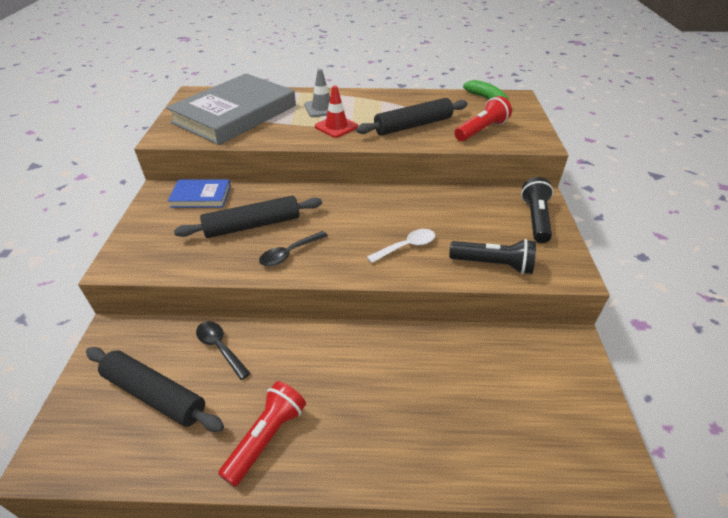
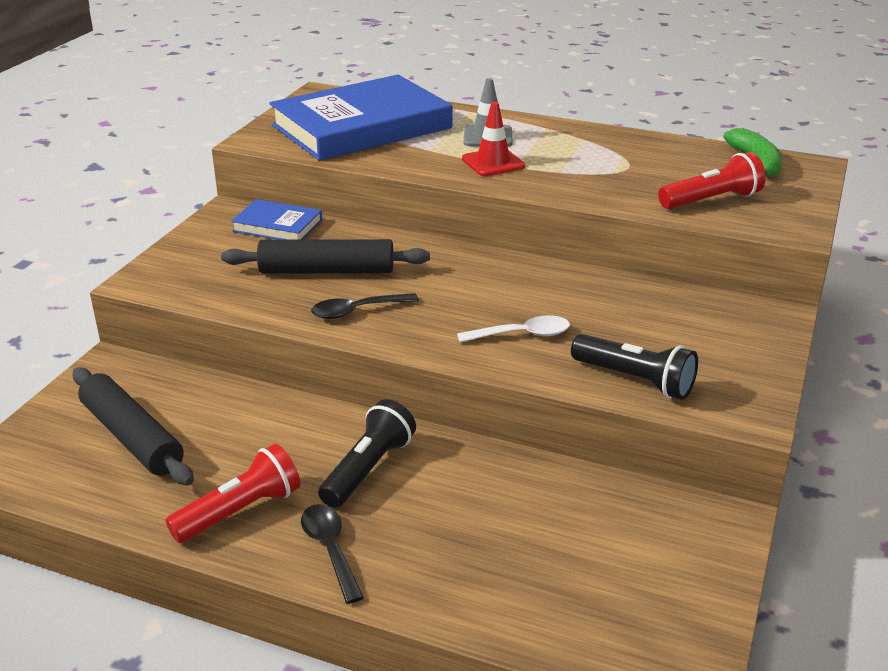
camera: 20 degrees right, 10 degrees down
(220, 347) = (229, 409): black spoon -> black spoon (330, 549)
(235, 114) = (362, 127): grey book -> blue book
(413, 125) = (609, 178): black rolling pin -> none
(535, 219) = (744, 340): black flashlight -> black flashlight (368, 469)

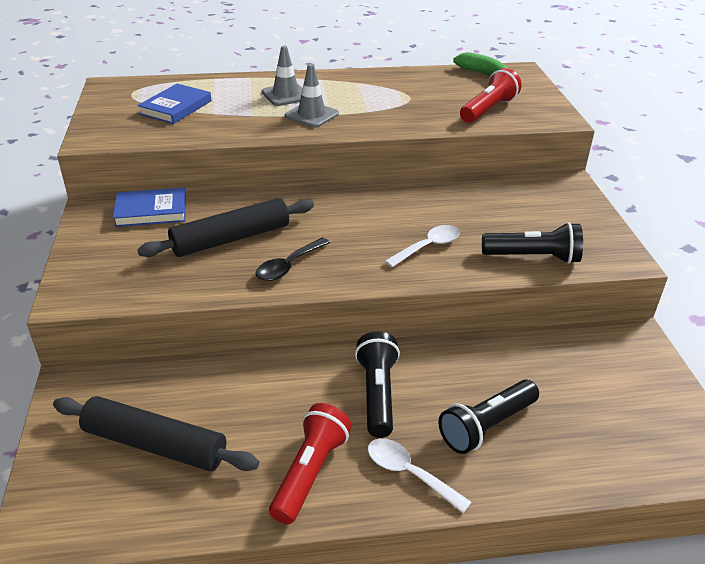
camera: 30 degrees left, 5 degrees up
(330, 549) = (409, 473): black spoon -> white spoon
(362, 127) = (176, 107): blue book -> blue book, size x0.46
(451, 540) = (486, 426): none -> black flashlight
(493, 163) = (311, 115): red traffic cone -> grey traffic cone

